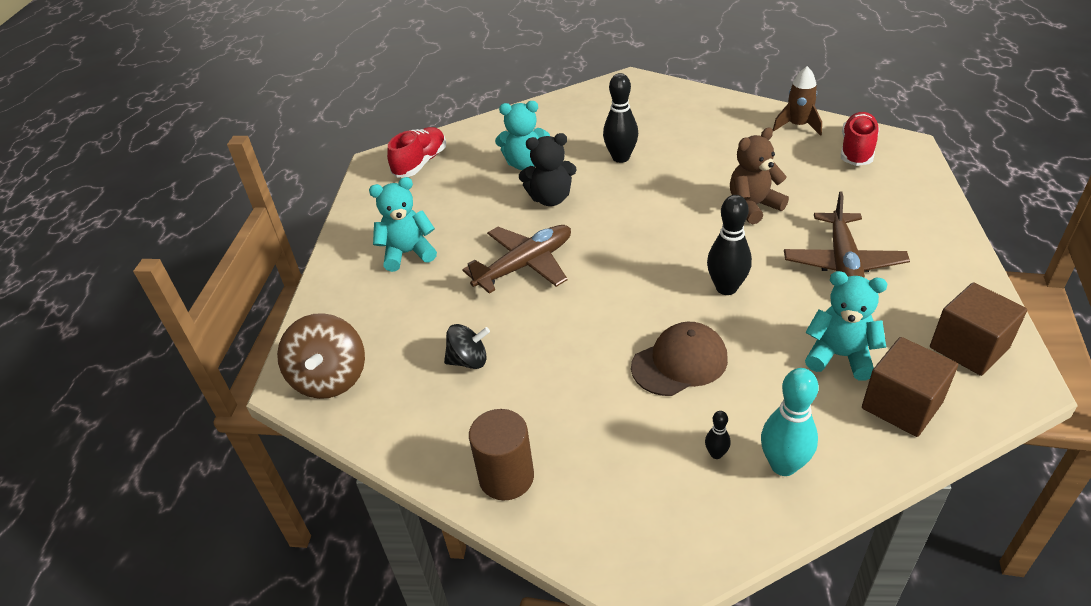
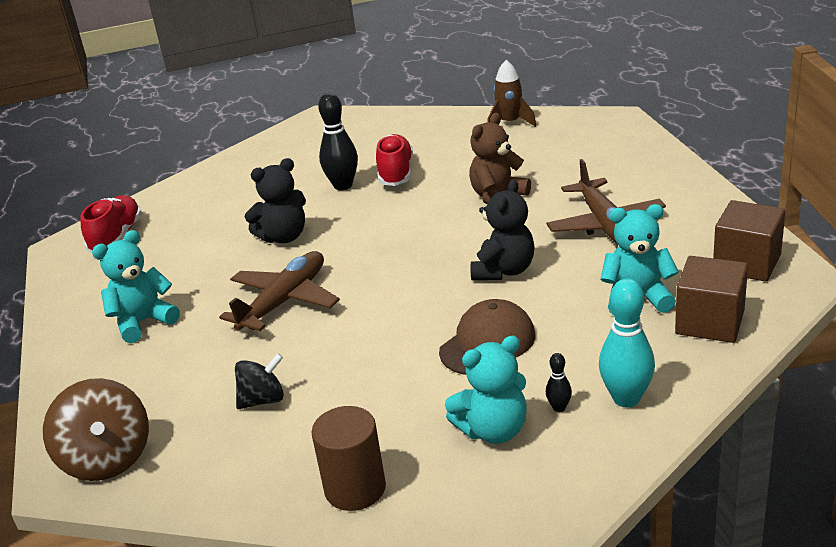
camera: 20 degrees left, 10 degrees down
(525, 164) = (240, 212): turquoise teddy bear -> turquoise teddy bear (493, 430)
(726, 288) = (504, 270): black bowling pin -> black teddy bear
(857, 150) = (575, 132): red shoe -> red shoe (396, 173)

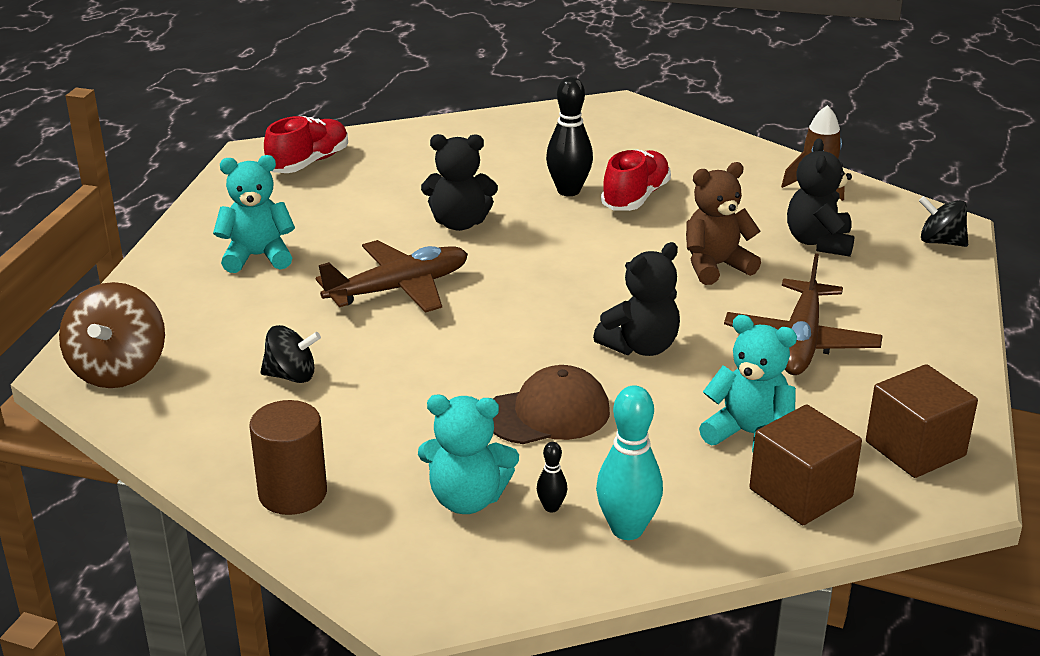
camera: 25 degrees right, 0 degrees up
(549, 158) = (819, 242): none -> black teddy bear
(623, 130) = (940, 242): none -> black spinning top

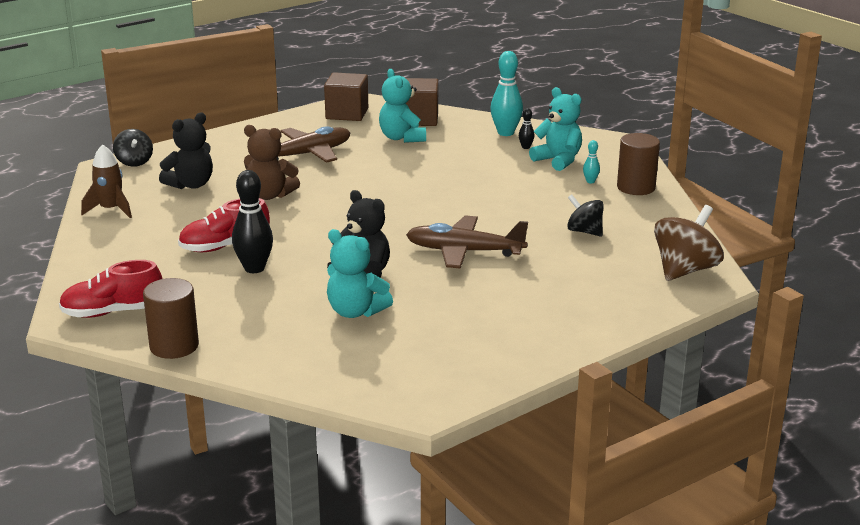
camera: 140 degrees left, 5 degrees down
(257, 257) = (528, 307): turquoise teddy bear -> turquoise teddy bear (355, 311)
(309, 162) = (393, 374): red shoe -> red shoe (112, 312)
(371, 474) = (590, 181): none -> turquoise bowling pin
(509, 119) = (174, 346): none -> brown cylinder
(548, 413) = (475, 173): brown cap -> none
(640, 347) = (384, 179): black teddy bear -> none

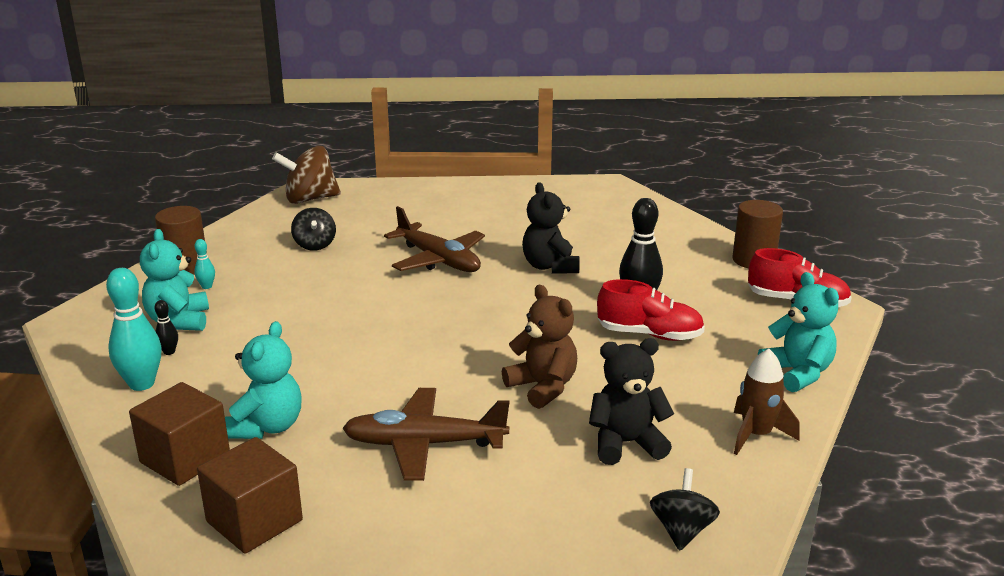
camera: 145 degrees left, 0 degrees up
(355, 311) = (588, 243): turquoise teddy bear -> turquoise teddy bear (797, 373)

